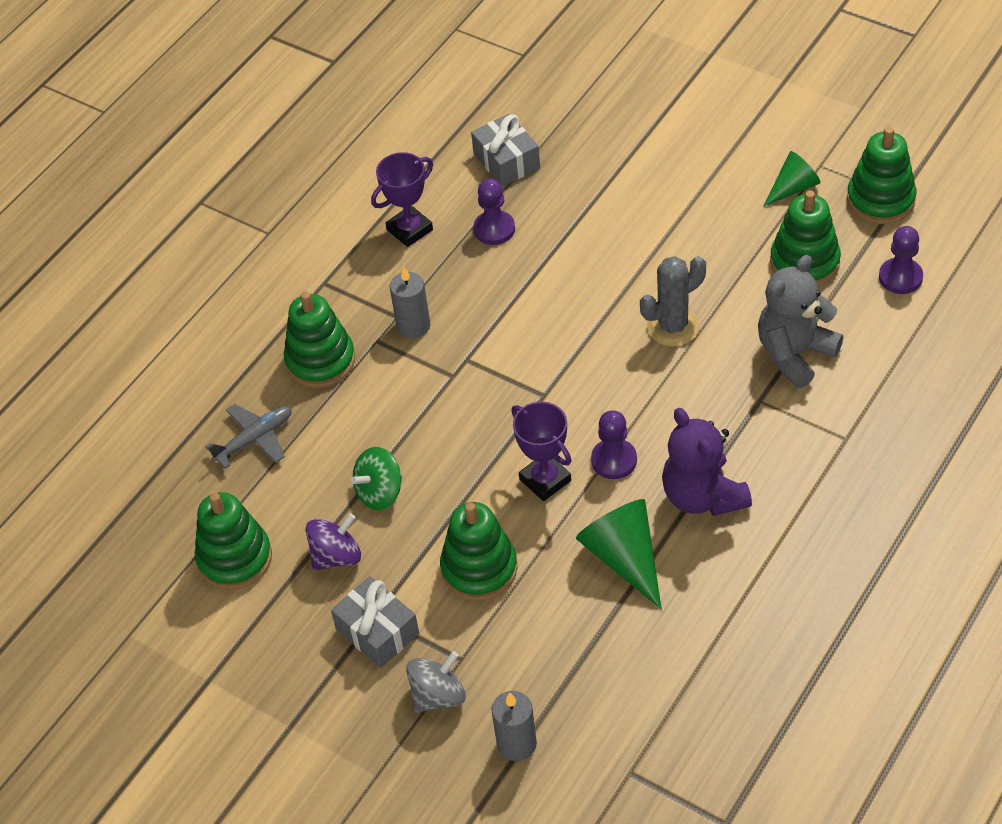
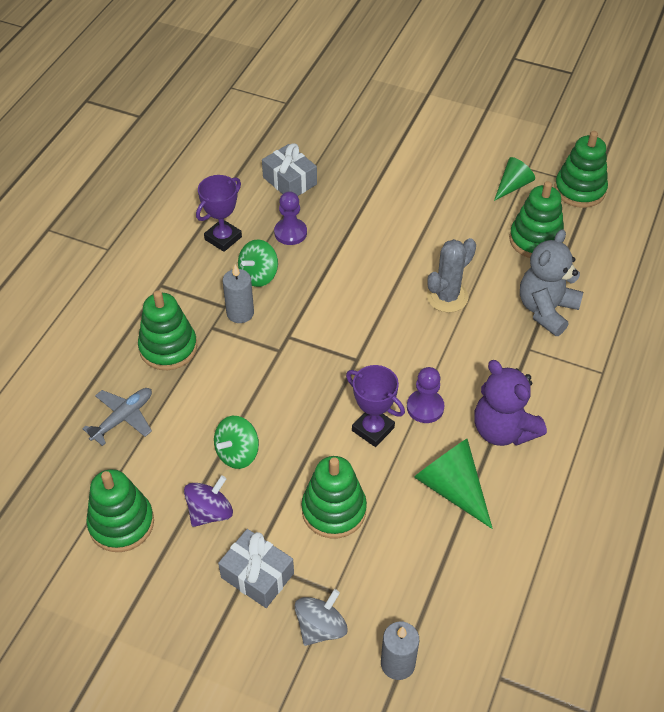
camera: 15 degrees left, 0 degrees up
(445, 280) = (259, 275): none -> green spinning top
(900, 277) = (610, 246): purple pawn -> none

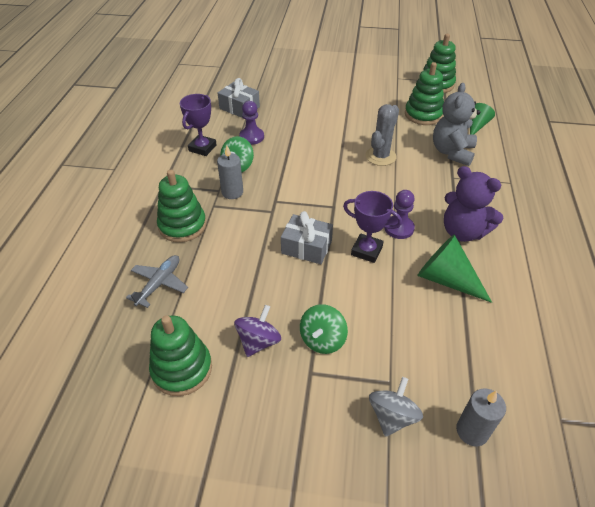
camera: 15 degrees left, 5 degrees down
(237, 453) = (266, 290): green spinning top -> green spinning top (322, 340)
(257, 575) = (319, 385): grey gift -> grey gift (306, 247)
(334, 510) = (362, 316): green stacking toy -> none
(512, 186) = (392, 88): green cone -> green cone (476, 126)

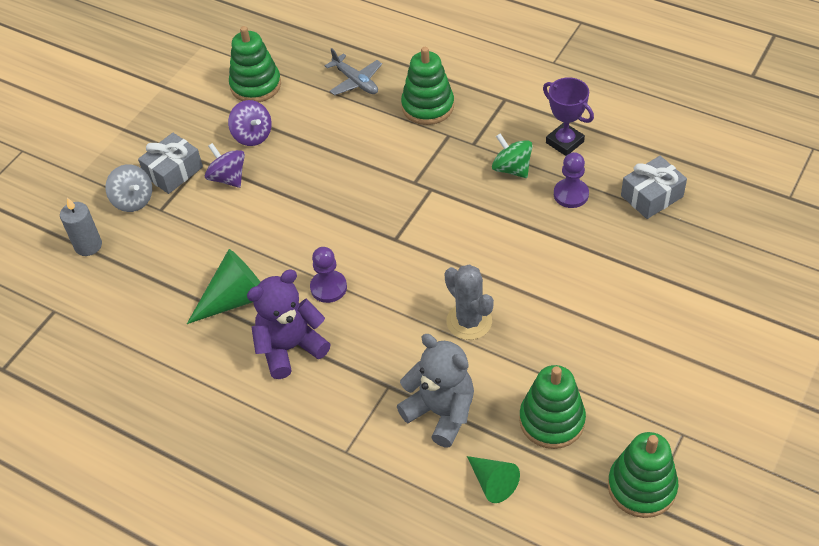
camera: 115 degrees right, 5 degrees up
(232, 192) = (463, 154): grey candle -> none
(306, 247) = (344, 197): grey gift -> grey gift (173, 172)
(322, 340) = (228, 178): green spinning top -> purple spinning top
(366, 251) = (311, 246): purple trophy -> none

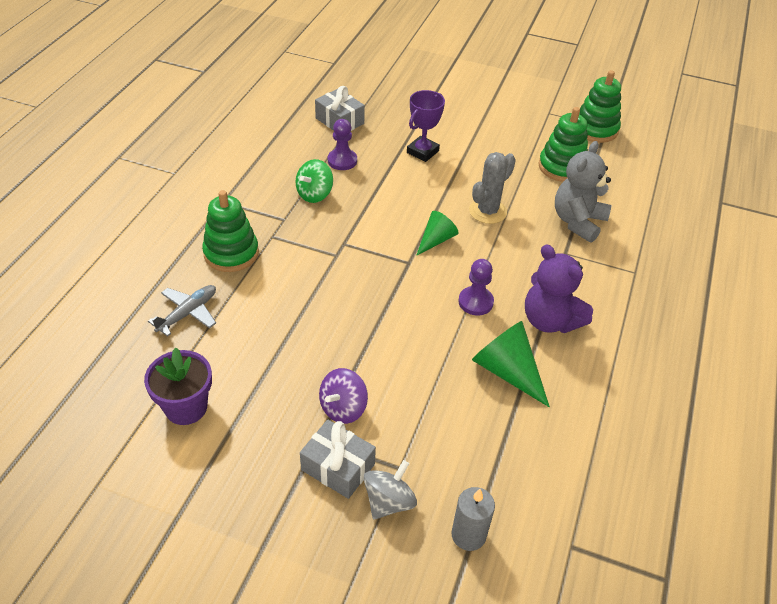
camera: 105 degrees left, 5 degrees down
(252, 135) = (274, 396): purple spinning top -> none
(256, 85) = (186, 407): green stacking toy -> purple flower pot
(492, 482) = (624, 193): green cone -> green cone (436, 240)
(564, 142) = (281, 165): purple trophy -> purple trophy (422, 152)

